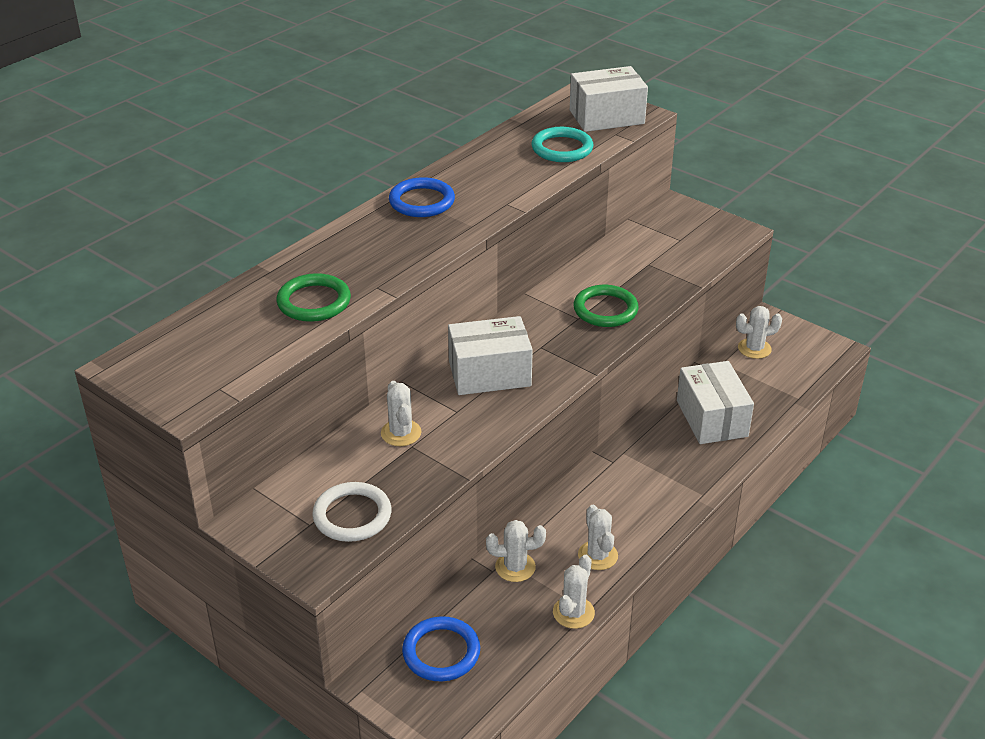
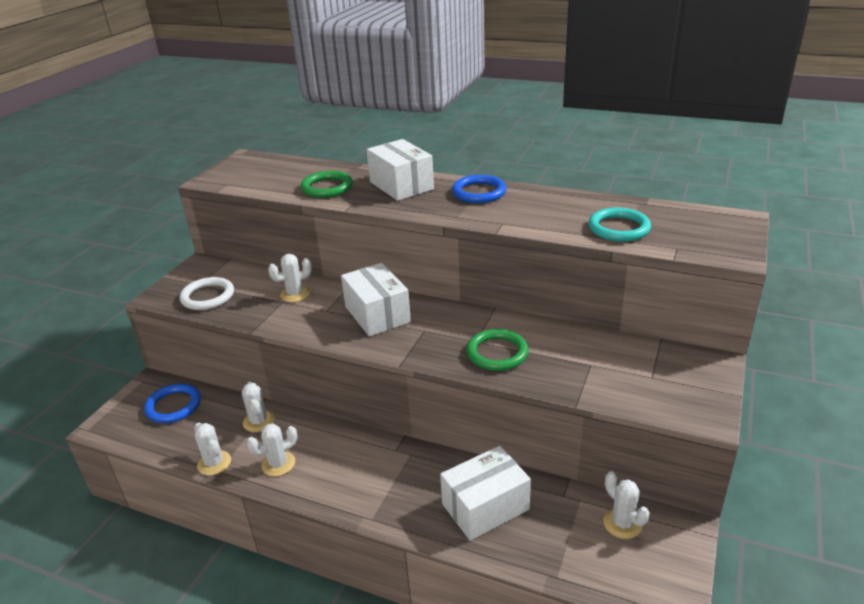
camera: 75 degrees right, 5 degrees down
(573, 612) = (214, 463): white cactus -> white cactus turned 45 degrees clockwise
(606, 117) = (705, 238): white box -> white box (401, 185)

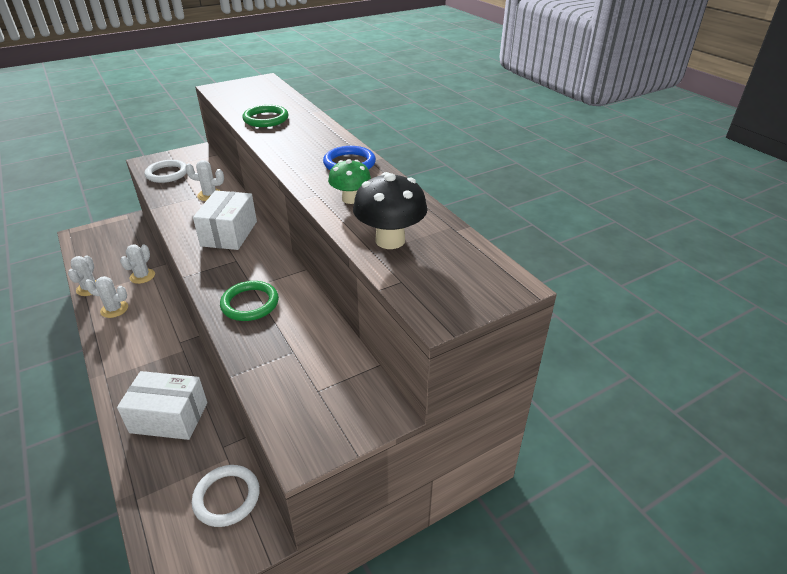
camera: 35 degrees right, 5 degrees up
(173, 406) = (120, 241): blue ring -> none
(401, 185) = (311, 136): white box -> none
(534, 215) = (350, 199): none -> green mushroom
(619, 228) = (390, 240): turquoise ring -> black mushroom
(622, 523) = (227, 497): white cactus -> white ring

